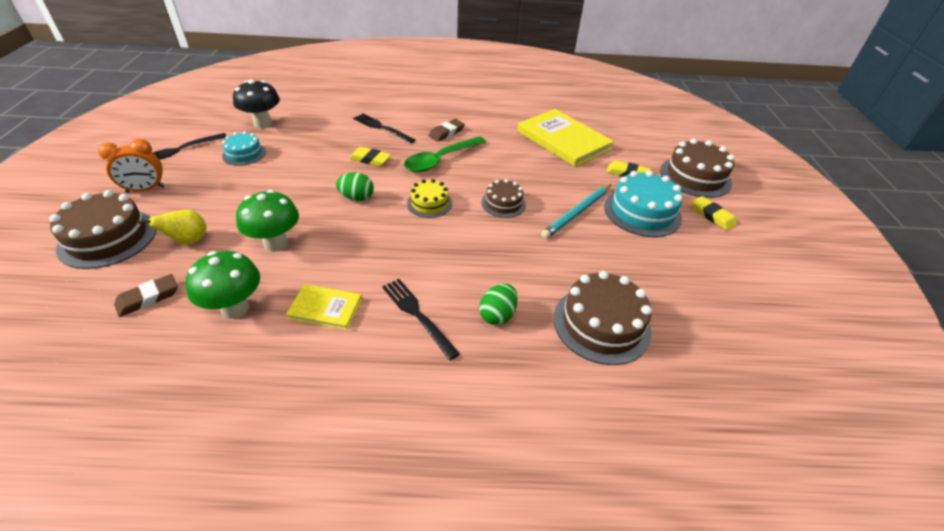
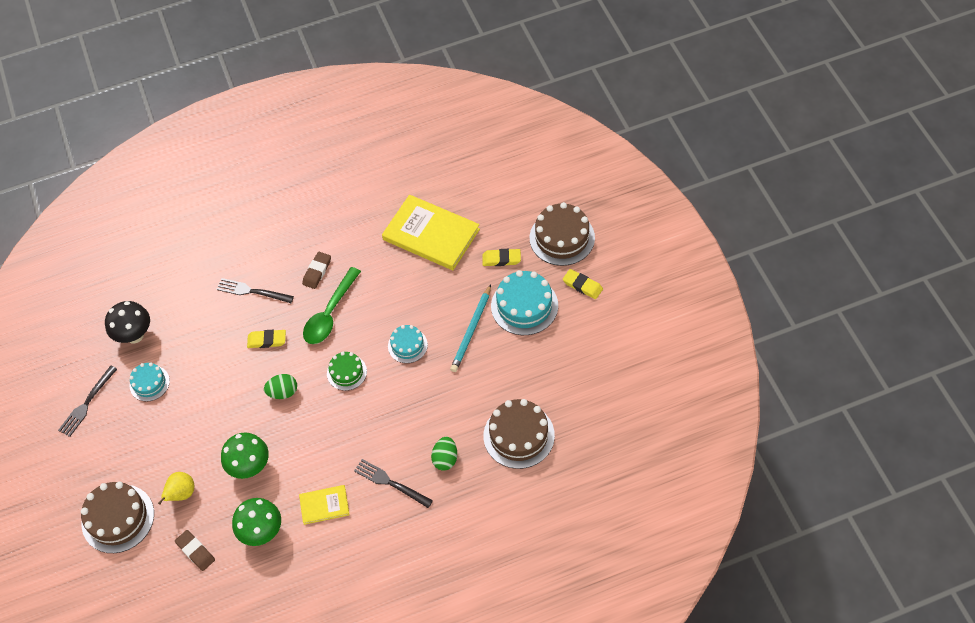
camera: 15 degrees left, 15 degrees up
(145, 189) = (101, 460): orange clock -> none
(148, 298) = (195, 551): brown eraser -> brown eraser turned 75 degrees counterclockwise
(429, 203) = (346, 372): yellow cake -> green cake
(503, 203) = (407, 345): brown cake -> turquoise cake

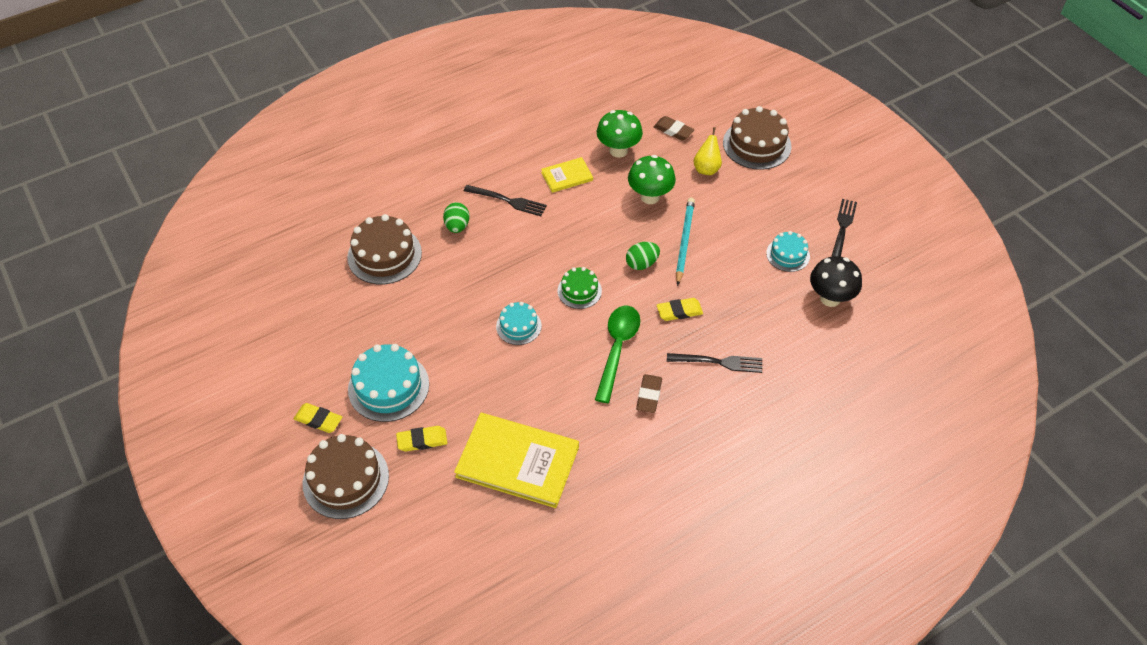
camera: 165 degrees right, 5 degrees down
(471, 330) = (448, 351): turquoise pencil -> turquoise pencil (684, 241)

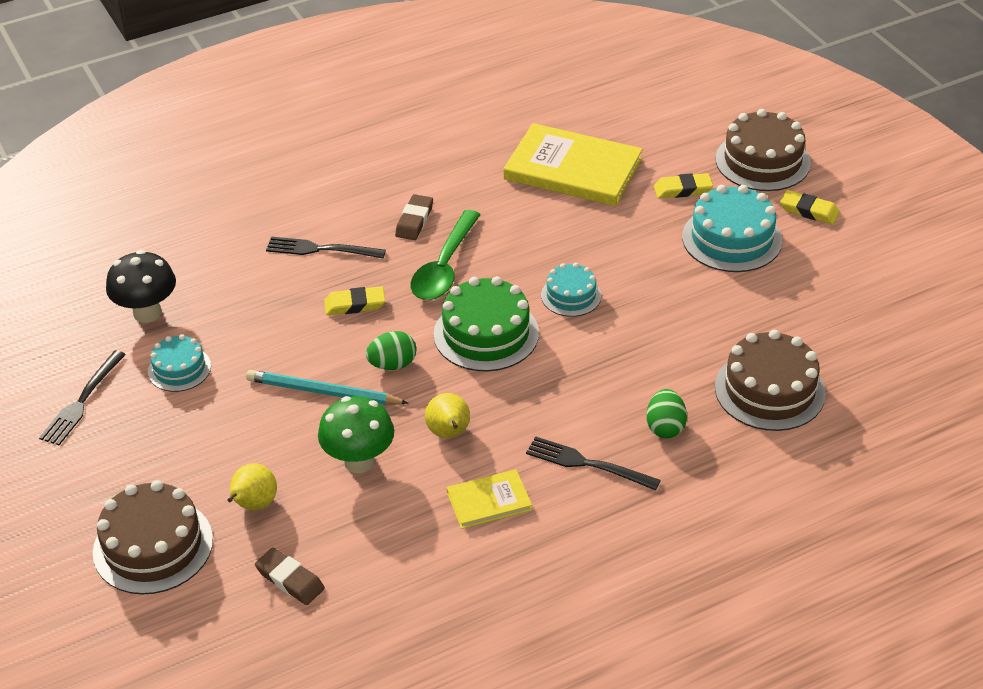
camera: 175 degrees left, 10 degrees down
(579, 291) = (486, 333): green cake -> green cake, size x1.71
(596, 216) = (449, 433): none -> yellow pear
(618, 150) = (395, 544): green mushroom -> none
(684, 241) = (323, 392): turquoise pencil -> turquoise pencil turned 90 degrees clockwise

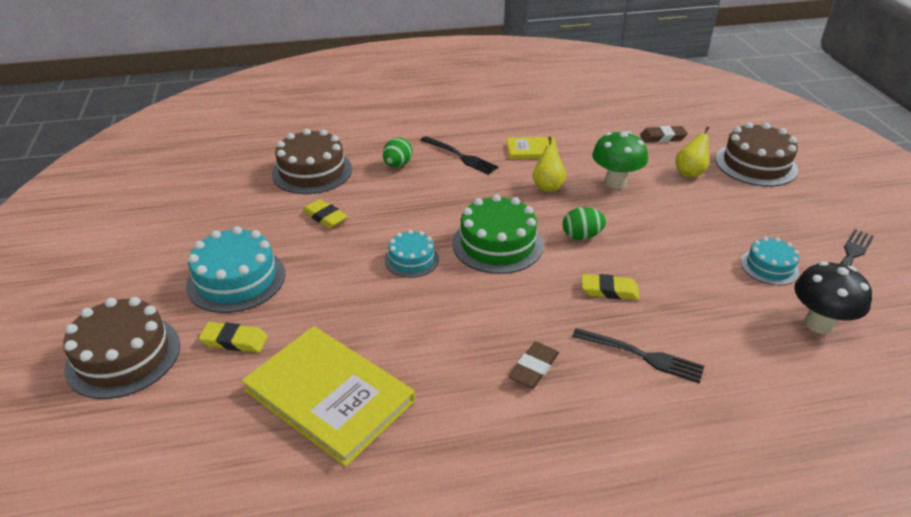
camera: 165 degrees left, 5 degrees down
(290, 579) = (662, 137): brown eraser -> brown eraser turned 60 degrees counterclockwise
(323, 392) = (640, 227): turquoise pencil -> none
(445, 267) = (515, 309): green spoon -> none
(809, 211) = (142, 290): yellow eraser -> yellow eraser (325, 217)

